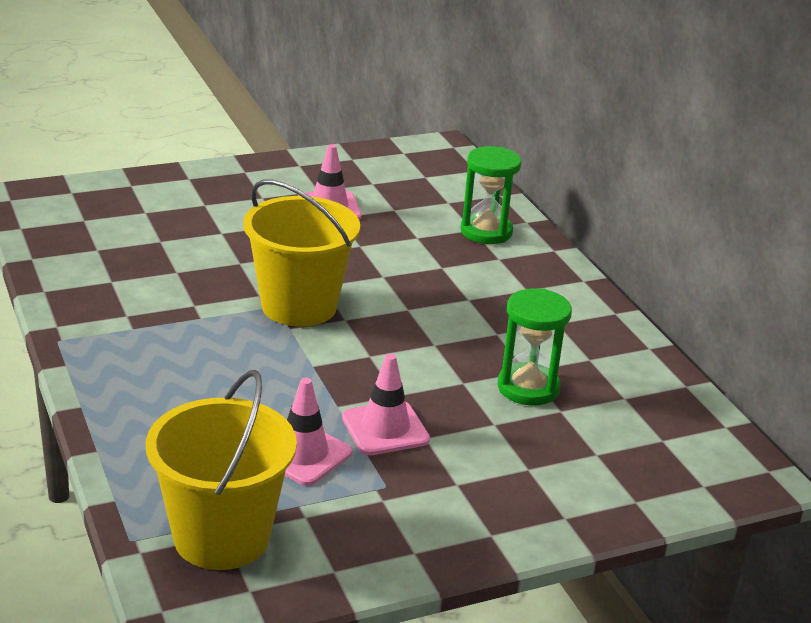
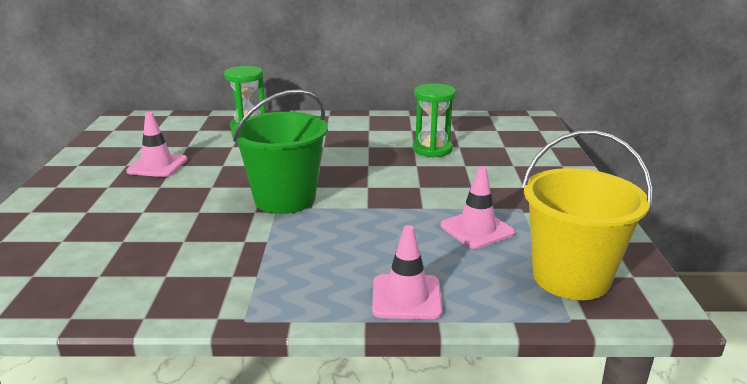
camera: 65 degrees left, 5 degrees down
(299, 306) = (285, 199): yellow bucket -> green bucket
(385, 429) = (457, 197): pink traffic cone -> pink traffic cone (406, 297)

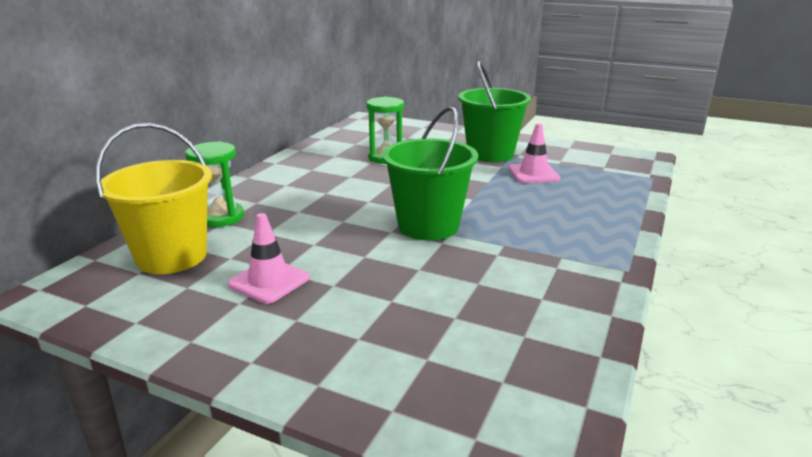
camera: 65 degrees left, 0 degrees up
(406, 297) = (614, 211): pink traffic cone -> none
(512, 195) = (490, 154): none -> green bucket
(571, 277) = (607, 166): yellow bucket -> yellow bucket (172, 256)

